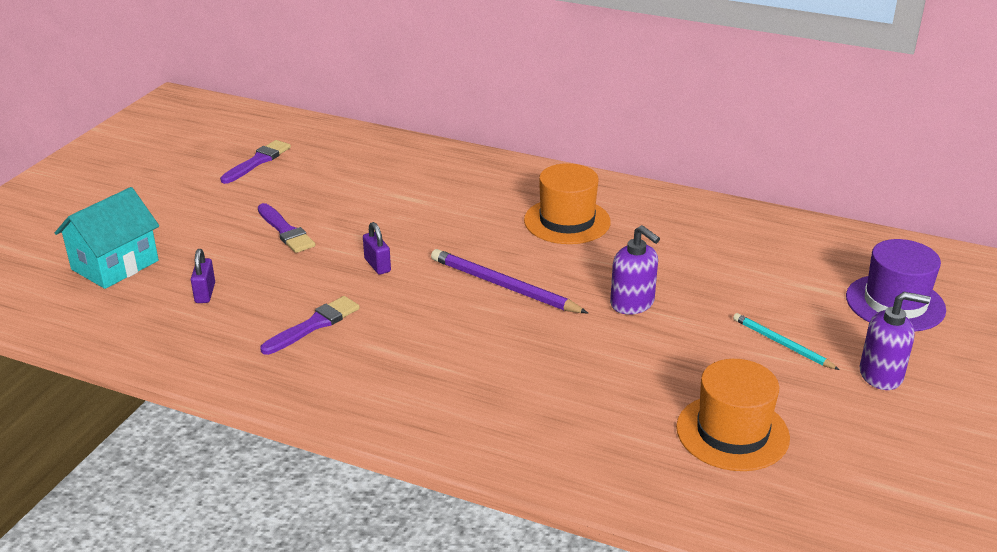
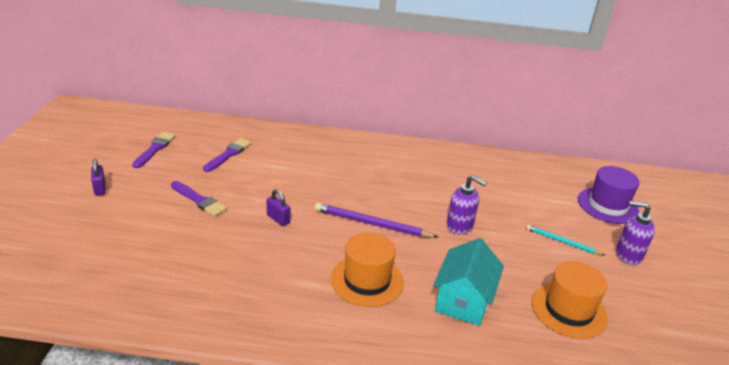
camera: 20 degrees left, 0 degrees up
(115, 265) = (74, 243): turquoise house -> turquoise house (463, 301)
(205, 293) = (158, 258): purple padlock -> purple padlock (100, 189)
(314, 325) = (253, 272): purple brush -> purple brush (228, 154)
(567, 221) = (389, 172): orange hat -> orange hat (367, 280)
(881, 375) = (628, 255): purple soap dispenser -> purple soap dispenser turned 150 degrees counterclockwise

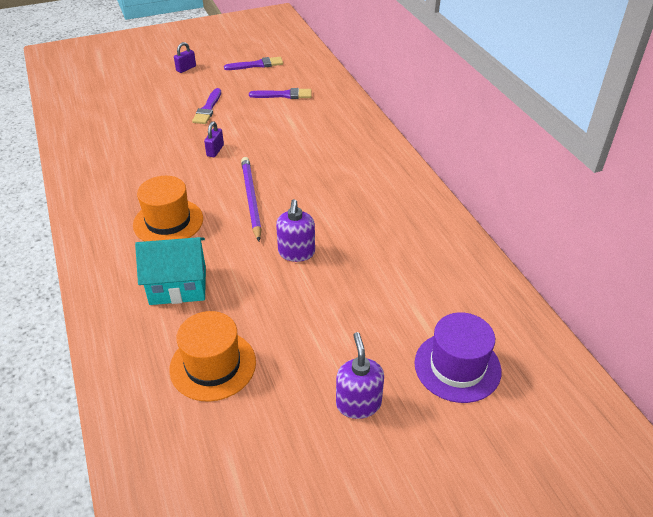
camera: 65 degrees right, 10 degrees up
(562, 242) = (334, 337): turquoise pencil -> none

